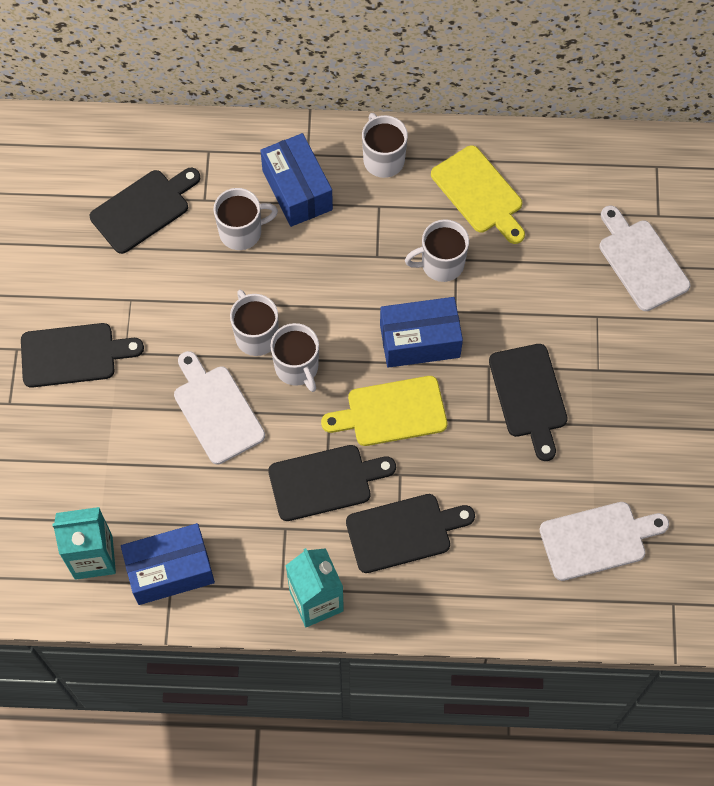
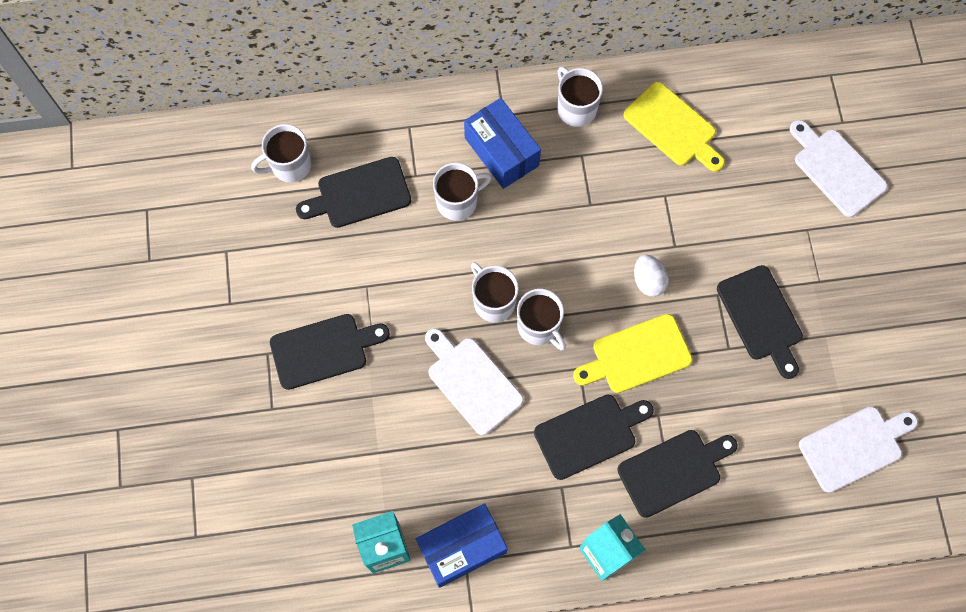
camera: 10 degrees left, 5 degrees up
(143, 209) = (359, 194): black cutting board -> black cutting board turned 150 degrees counterclockwise
(419, 341) = (648, 281): blue box -> white egg
(441, 264) = (652, 202): white mug -> white mug (290, 165)

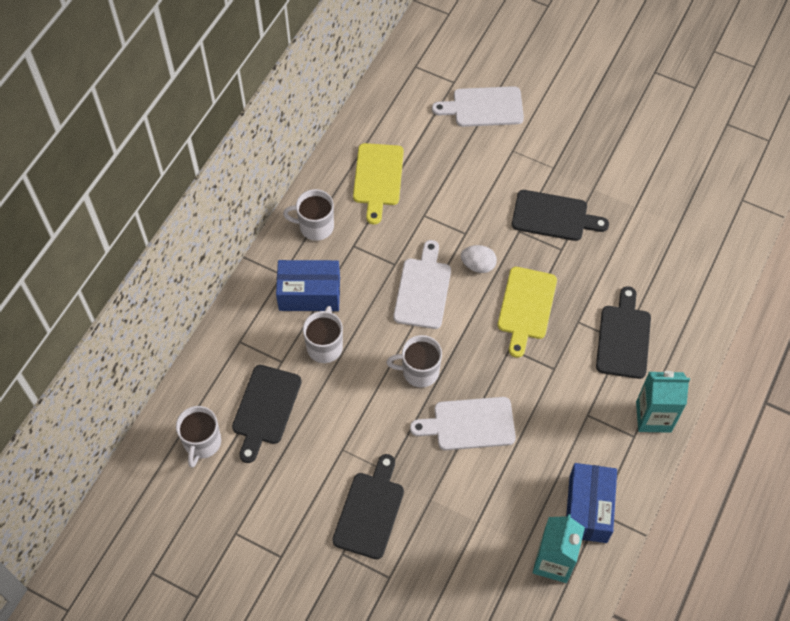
camera: 55 degrees left, 10 degrees down
(539, 327) = (460, 354): white mug -> none
(589, 434) = (562, 373): black cutting board -> none
(673, 127) = (378, 178): yellow cutting board -> yellow cutting board turned 105 degrees clockwise
(854, 446) = (679, 222): white cutting board -> white cutting board (423, 289)

